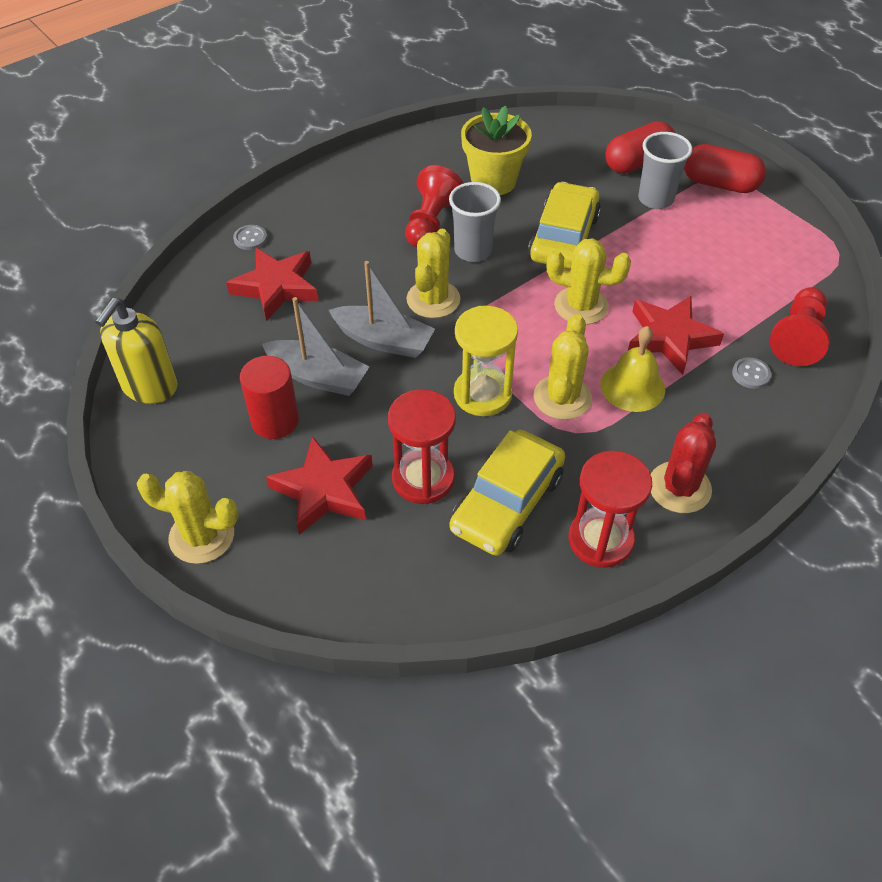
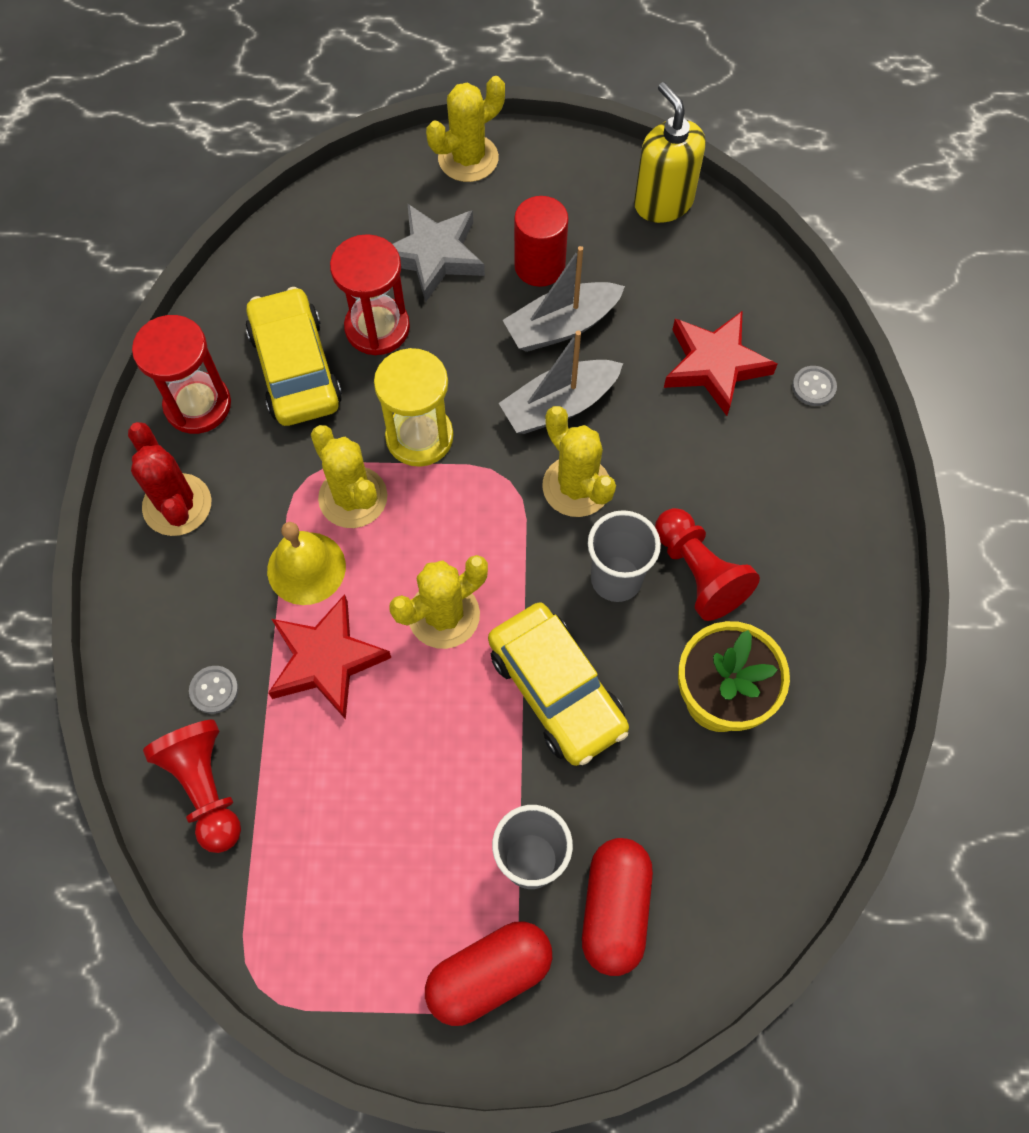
camera: 130 degrees right, 15 degrees up
(324, 490) = (434, 255): red star -> grey star

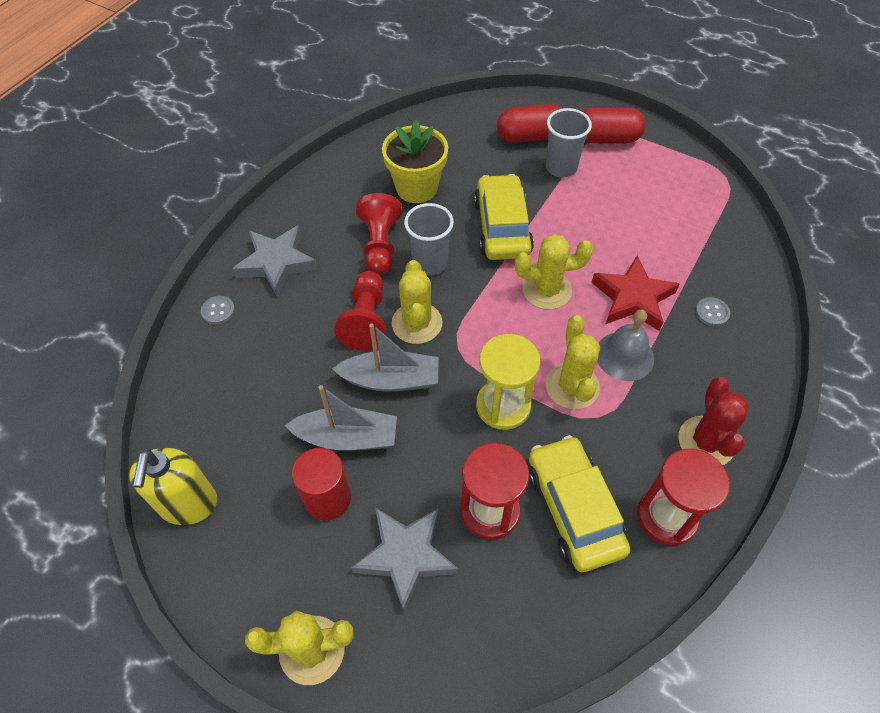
camera: 150 degrees left, 10 degrees down
(205, 788) = (732, 266): red pawn -> red pawn (366, 320)
(295, 368) = (573, 509): yellow car -> yellow car turned 150 degrees clockwise
(306, 568) = (624, 356): yellow bell -> grey bell
(615, 909) = (530, 136): red capsule -> red capsule turned 45 degrees clockwise
(714, 365) = (266, 355): red star -> none
(803, 480) = (277, 263): none -> grey star

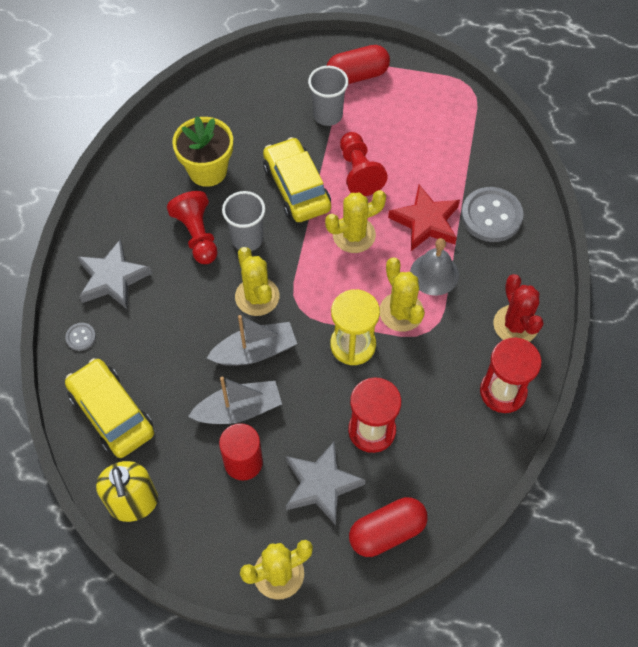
camera: 20 degrees left, 5 degrees up
(366, 320) = (213, 307): red pawn -> red pawn (359, 172)
(530, 136) = (290, 91): red capsule -> red capsule (387, 532)
(573, 509) = (433, 408): yellow car -> yellow car (111, 413)
(712, 312) = (491, 216): grey button -> grey button, size x2.18

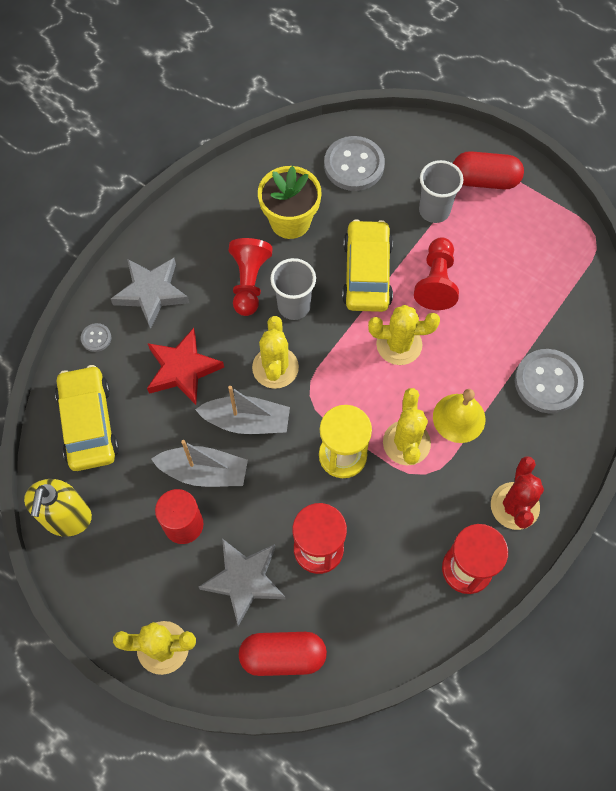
camera: 25 degrees right, 5 degrees up
(240, 103) = (354, 165): none -> grey button
(426, 222) = (477, 360): red star -> red star (183, 369)
(434, 274) = (459, 418): grey bell -> yellow bell

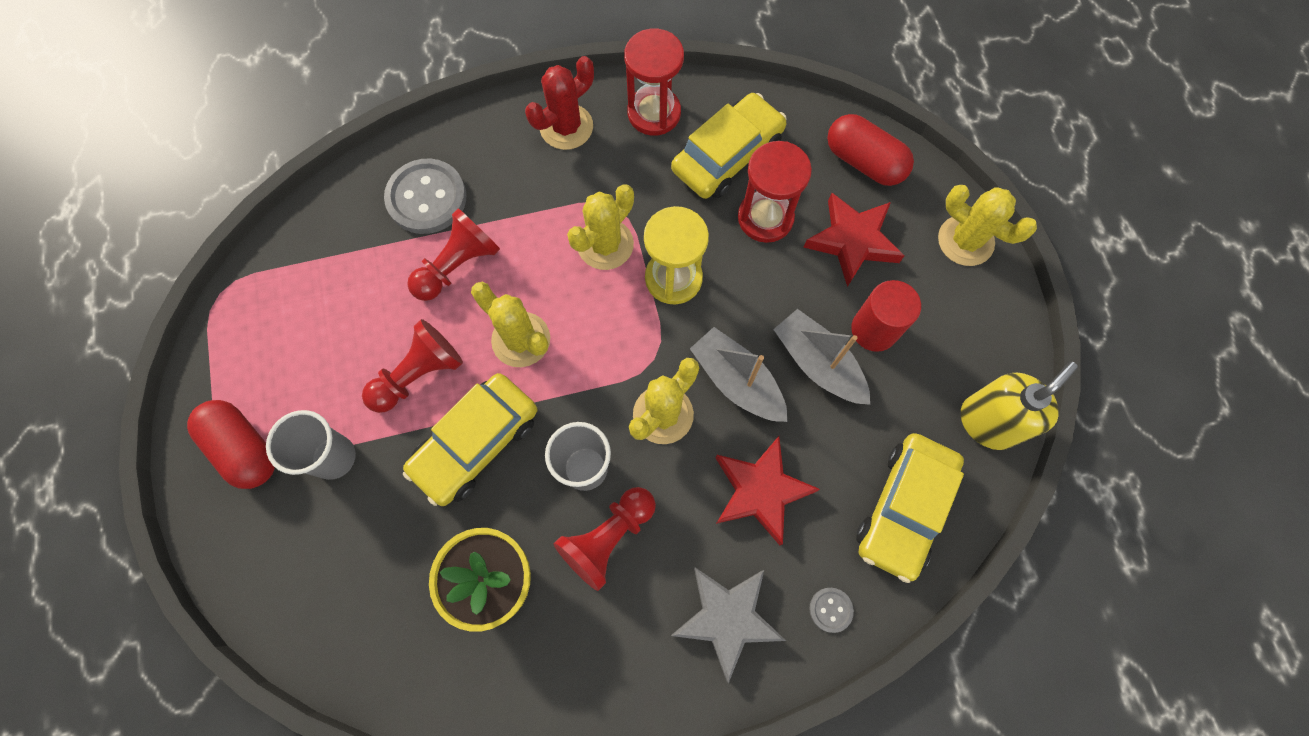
camera: 140 degrees left, 5 degrees up
(244, 580) = (852, 241): grey star -> red star
(354, 165) = (355, 596): grey button -> none
(385, 577) = (727, 155): none -> yellow car
(459, 418) = (537, 229): yellow bell -> none
(482, 357) = (458, 265): none -> red pawn

